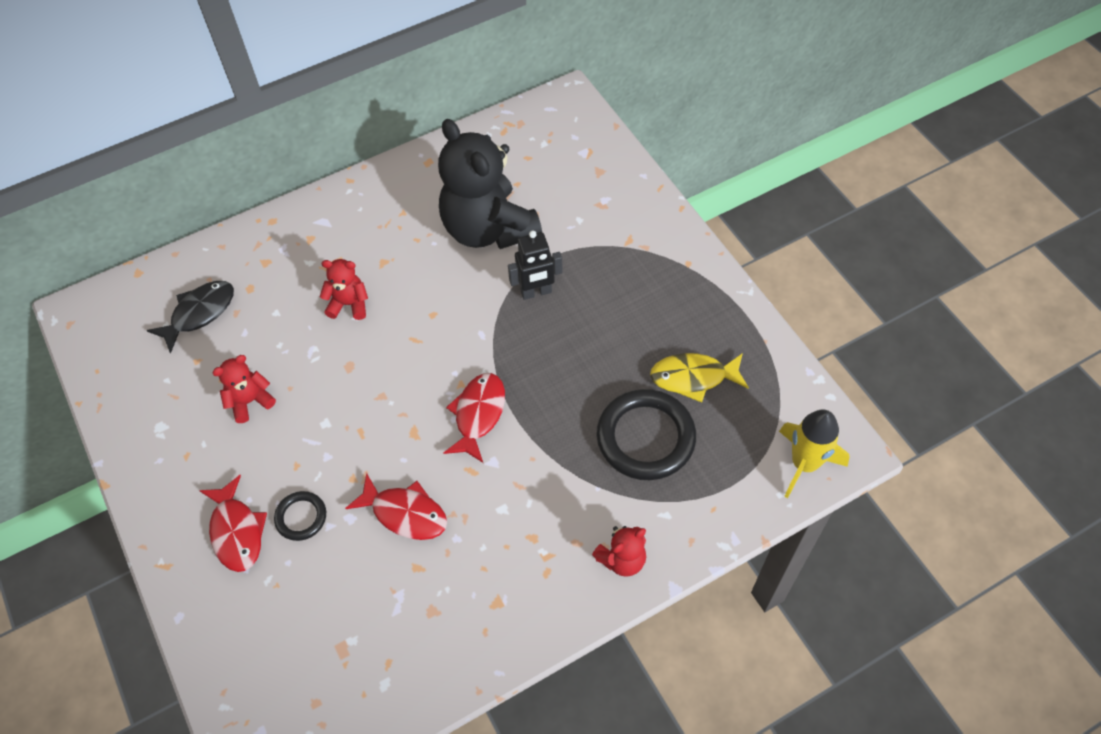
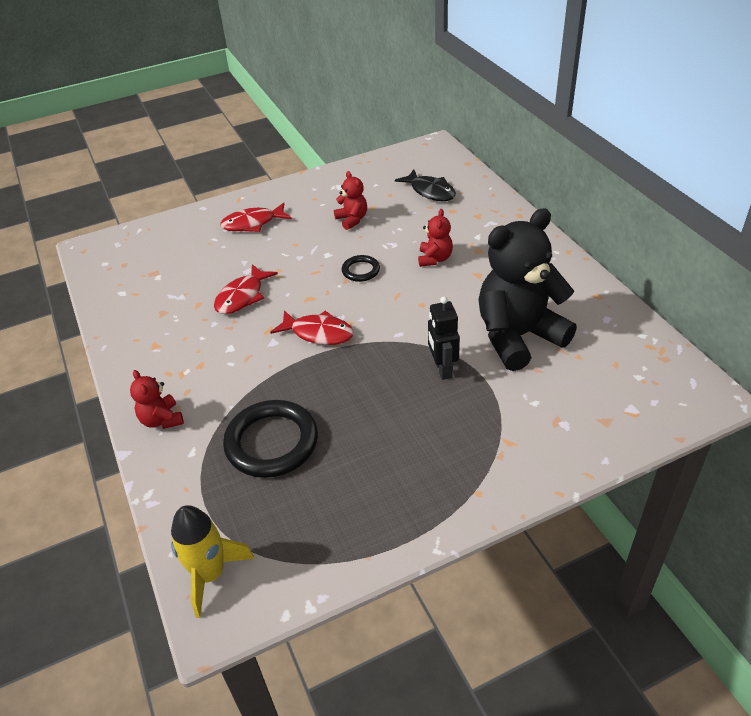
camera: 95 degrees right, 15 degrees down
(301, 517) = (254, 249): black ring -> black ring (361, 270)
(693, 377) = (330, 485): yellow fish -> none

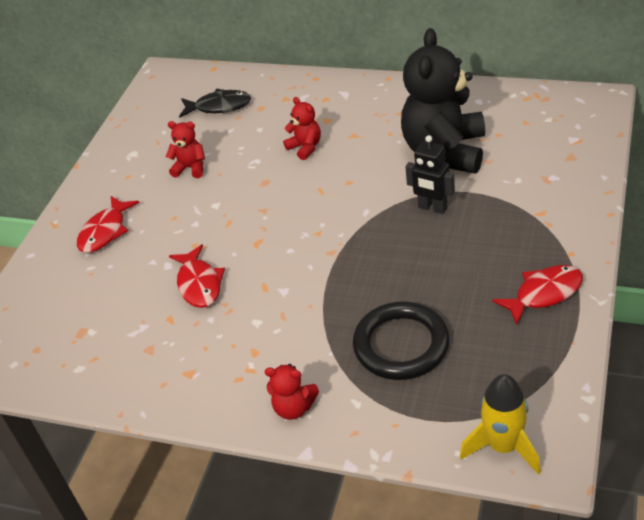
camera: 45 degrees left, 0 degrees up
(318, 333) = (307, 257): red fish -> red fish (544, 293)
(361, 270) = (263, 195): black ring -> none

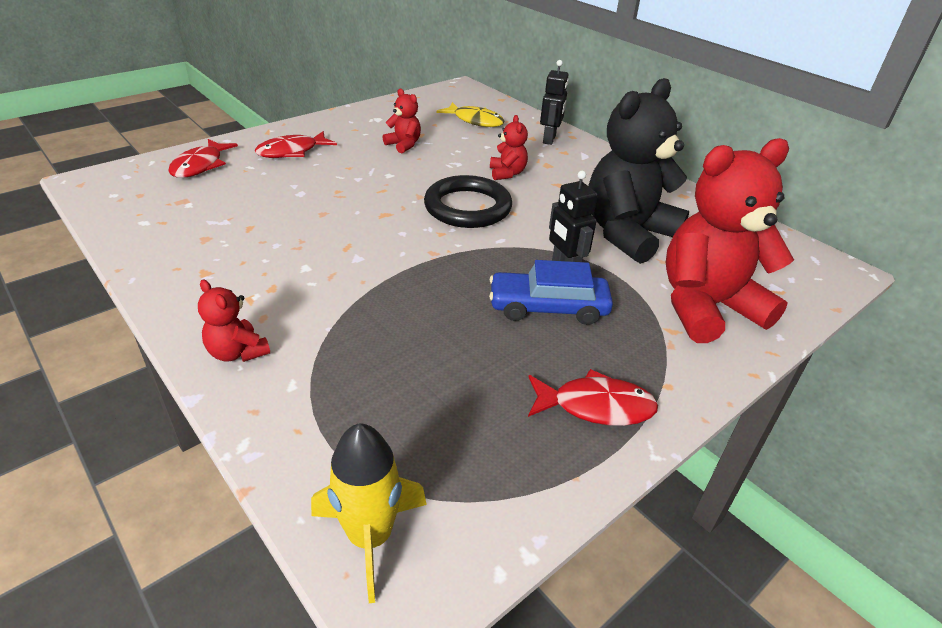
camera: 25 degrees right, 5 degrees down
(199, 284) = (303, 217): red fish -> red fish (200, 166)
(219, 106) = (475, 121): black fish -> yellow fish
(301, 92) = (549, 139): none -> black robot
(401, 345) = (396, 361): black ring -> black ring (467, 207)
(452, 245) = (548, 307): none -> blue car
(545, 182) = (706, 307): none -> red teddy bear

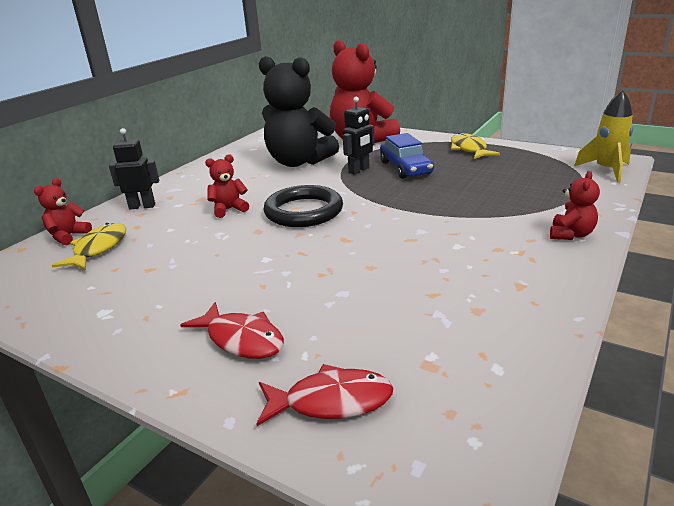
camera: 105 degrees left, 10 degrees down
(404, 145) = (185, 271): red teddy bear -> red teddy bear (68, 236)
(596, 406) = (469, 149): red fish -> yellow fish

